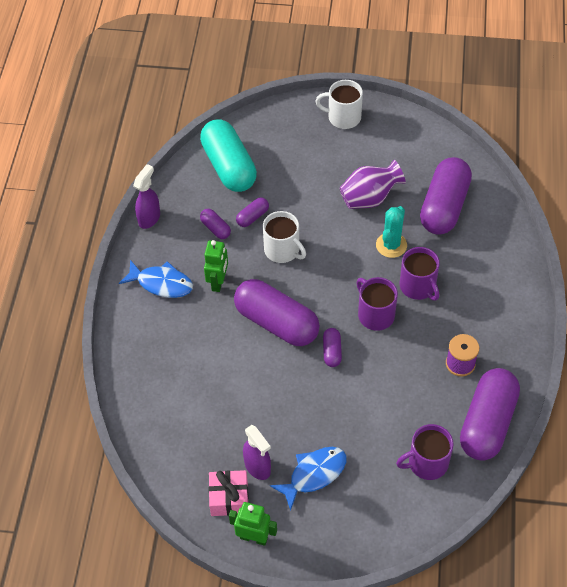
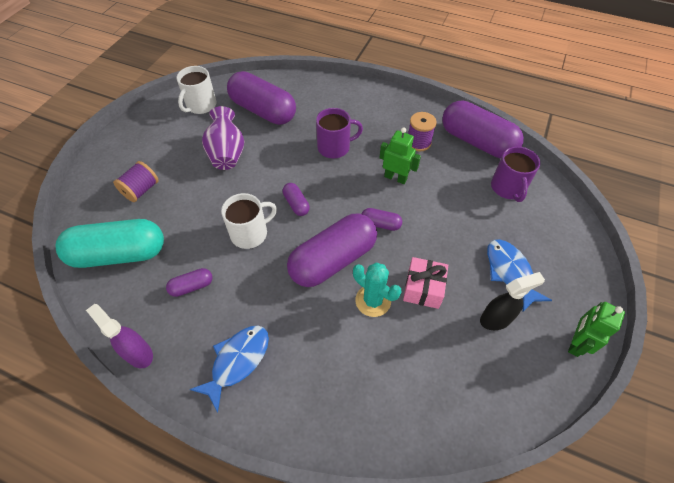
camera: 75 degrees left, 0 degrees up
(218, 282) = (262, 301): green robot -> green robot (395, 178)
(229, 498) = (529, 356): pink gift -> pink gift (423, 289)
(252, 217) = (196, 249): purple capsule -> purple capsule (296, 204)
(257, 467) = (496, 319): purple spray bottle -> black spray bottle
(299, 151) = (141, 190): none -> purple spool
(343, 117) = (125, 148): white mug -> white mug (201, 105)
(375, 314) = (352, 182): purple mug -> none
(391, 245) = (284, 153): turquoise cactus -> turquoise cactus (373, 300)

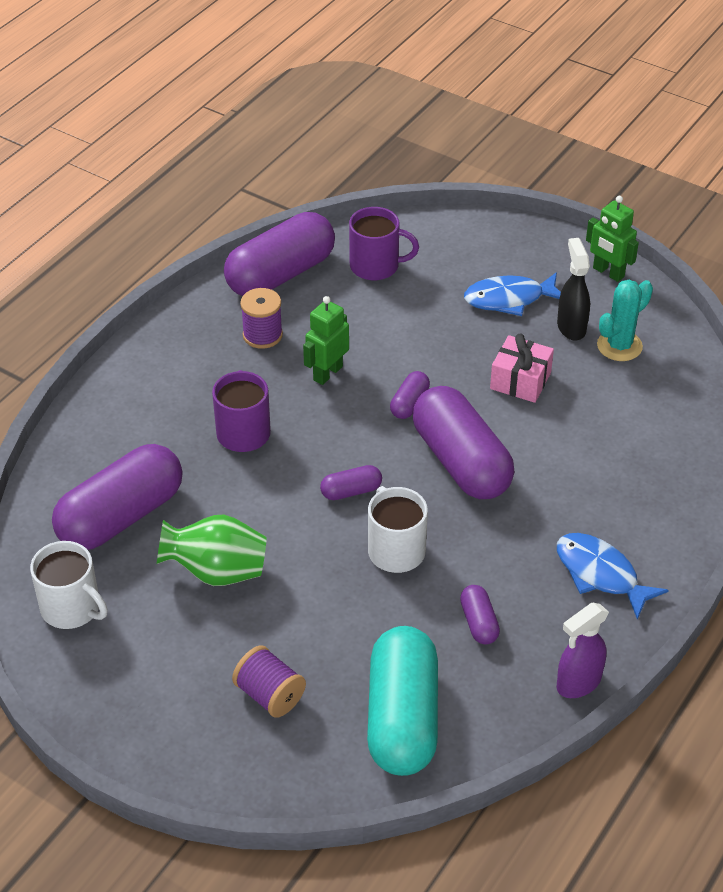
camera: 80 degrees left, 10 degrees down
(227, 154) = (217, 572): purple vase -> green vase
(373, 300) = (530, 431): turquoise cactus -> turquoise cactus (619, 346)

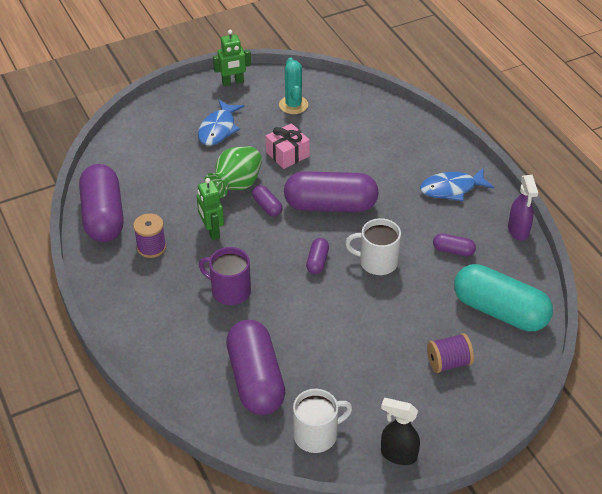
camera: 60 degrees left, 0 degrees up
(217, 572) = (337, 350): green vase -> green vase (236, 186)
(376, 266) = (137, 171): purple mug -> none
(571, 327) = (263, 116): black spray bottle -> black spray bottle (398, 454)

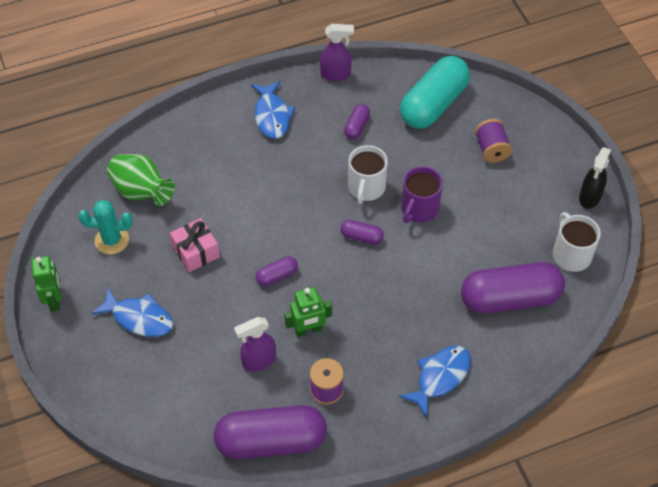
camera: 85 degrees left, 10 degrees up
(164, 325) = (440, 377): none -> blue fish
(179, 202) = (258, 361): none -> purple spray bottle
(229, 291) = (395, 316): purple mug -> purple mug (419, 209)
(236, 186) = (240, 304): green vase -> green vase (141, 192)
(330, 206) = (283, 219): purple capsule -> none

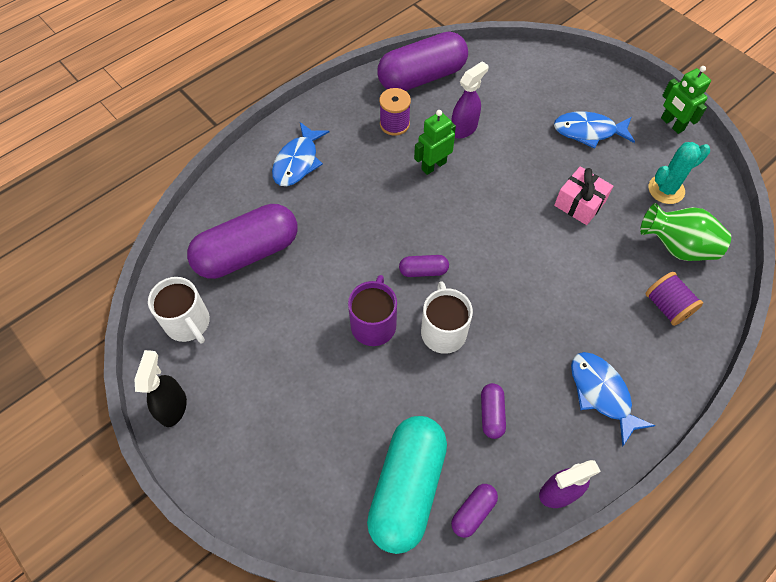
camera: 160 degrees right, 5 degrees up
(277, 276) = (488, 205): purple capsule -> purple capsule (473, 512)
(491, 149) = (310, 438): purple spool -> purple spool (667, 306)

